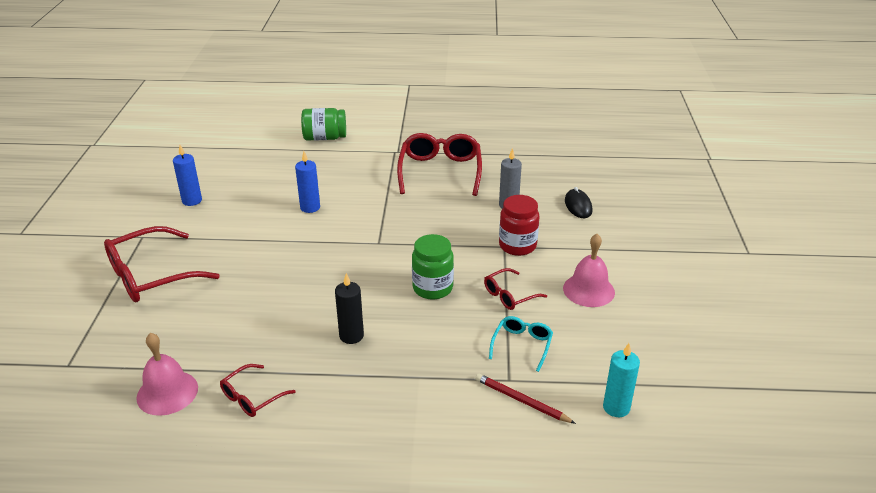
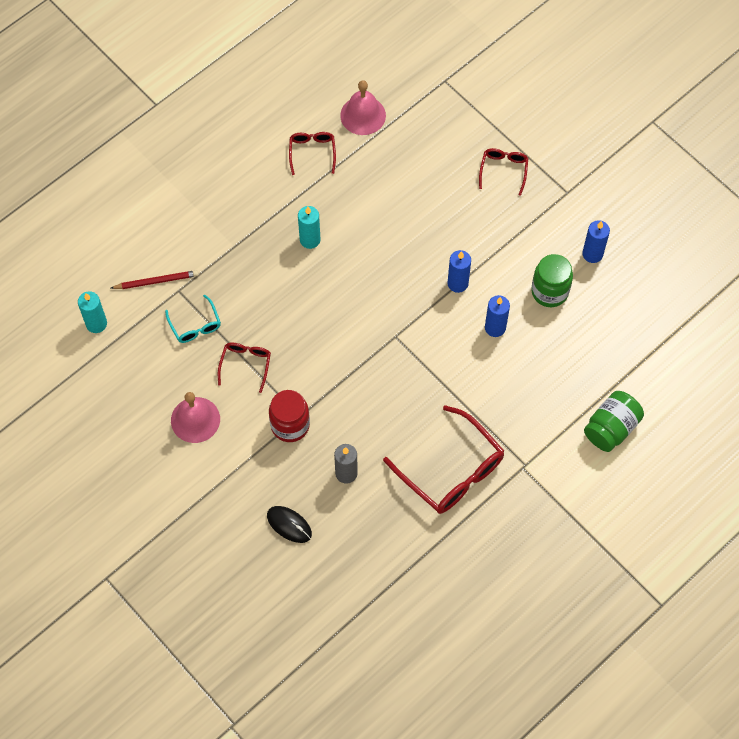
camera: 135 degrees right, 30 degrees up
(150, 276) = (503, 170): red glasses -> red glasses, size x0.52
(293, 241) = (457, 283): none -> blue candle
(351, 336) = (310, 240): black candle -> turquoise candle
(432, 288) = (305, 325): green jar -> green jar (549, 291)

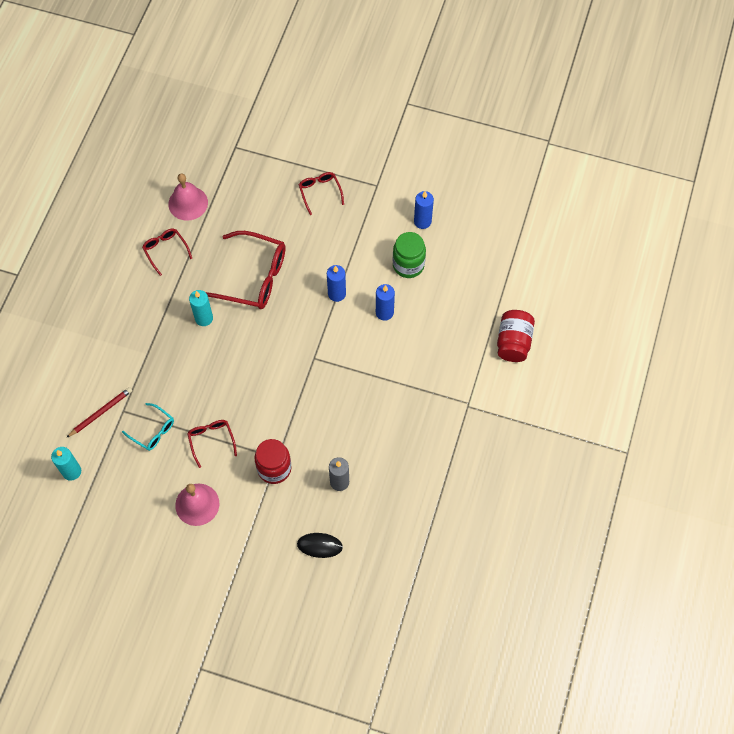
camera: 30 degrees left, 0 degrees up
(452, 471) = (417, 437): red glasses -> red glasses (253, 277)
(611, 428) = (513, 342): green jar -> red jar

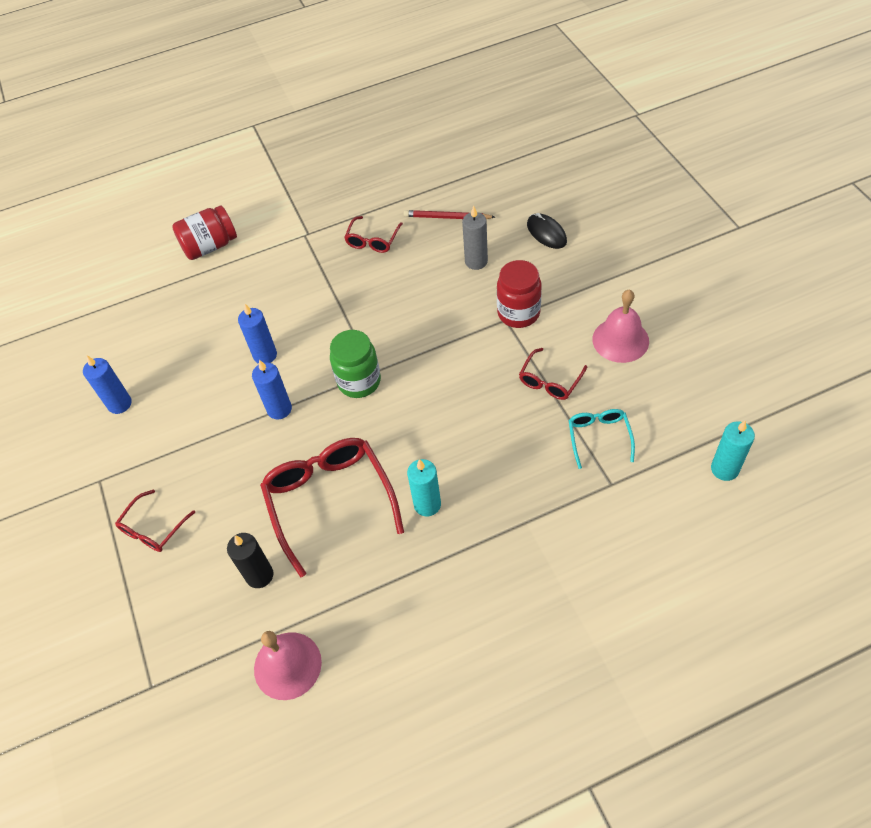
camera: 125 degrees left, 10 degrees down
(101, 413) = (638, 502): red pencil -> red pencil (447, 217)
(165, 250) = (379, 627): red glasses -> red glasses (372, 240)
(244, 220) = (259, 575): none -> black candle
(408, 265) = (188, 377): green jar -> green jar (359, 381)

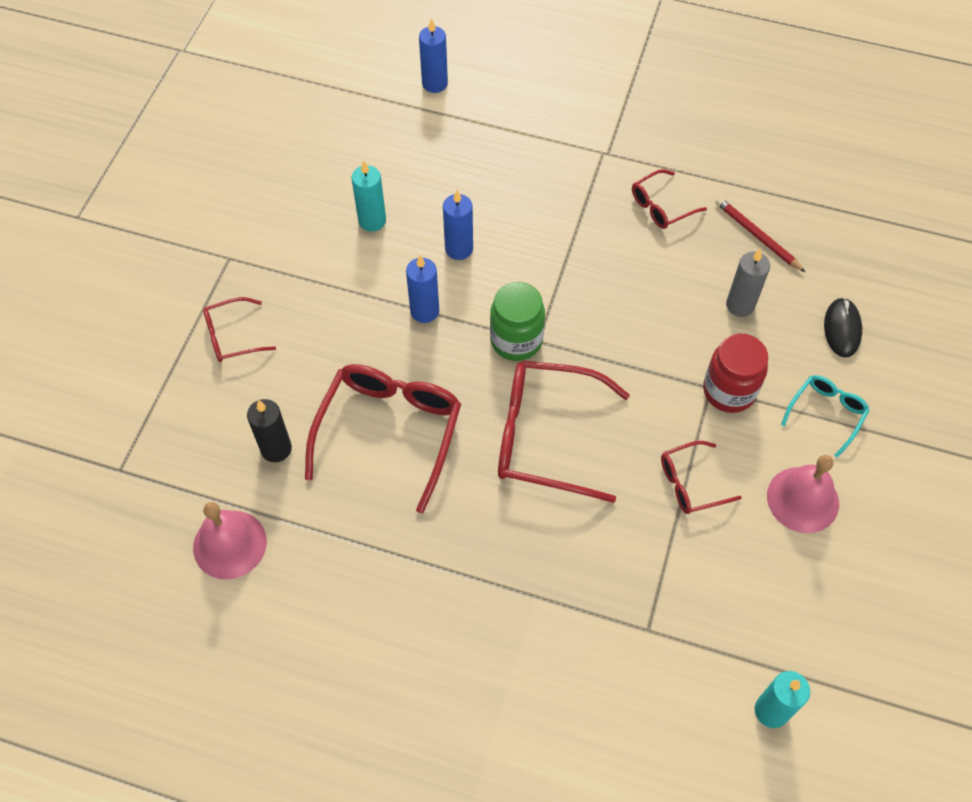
camera: 35 degrees right, 5 degrees up
(119, 404) = (302, 200): blue candle -> blue candle (435, 83)
(210, 246) = (508, 100): red jar -> none
(427, 504) = (466, 505): turquoise candle -> turquoise candle (372, 221)
(435, 423) = (545, 436): none -> red glasses
(599, 437) = (682, 576): turquoise glasses -> turquoise glasses (826, 413)

